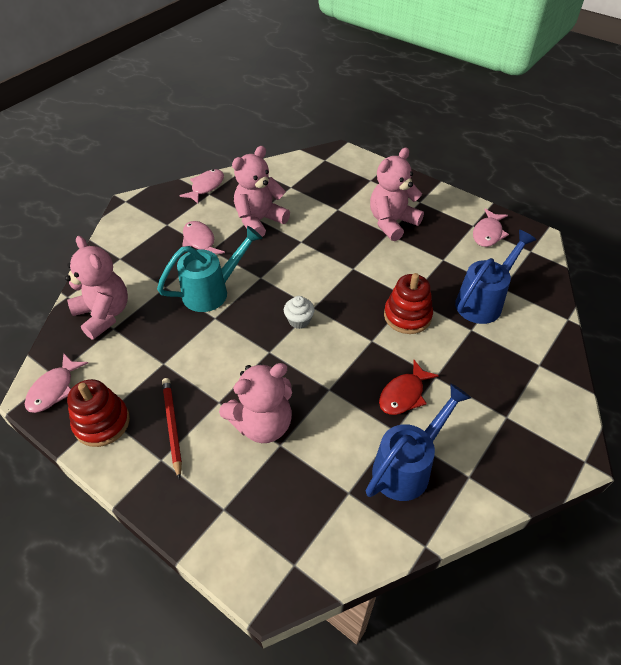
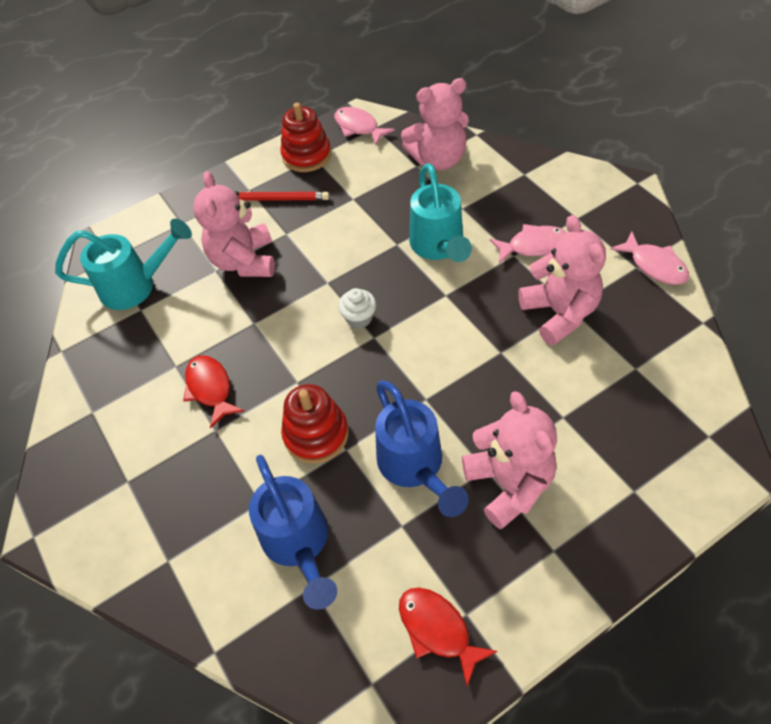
camera: 115 degrees right, 5 degrees up
(322, 511) = (137, 286): none -> turquoise watering can
(408, 466) = (134, 364): blue watering can -> blue watering can (415, 468)
(488, 233) = (438, 630): pink fish -> red fish

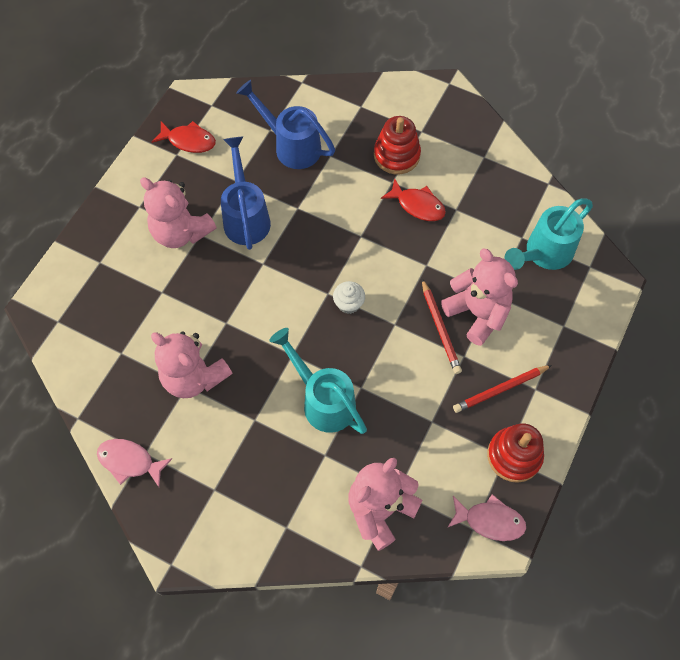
camera: 145 degrees right, 10 degrees up
(288, 262) = (440, 328): none -> red pencil
(316, 434) = (323, 208): red stacking toy -> red stacking toy (396, 155)
(415, 468) = (246, 216): blue watering can -> blue watering can turned 45 degrees clockwise
(533, 246) = (241, 437): pink fish -> none

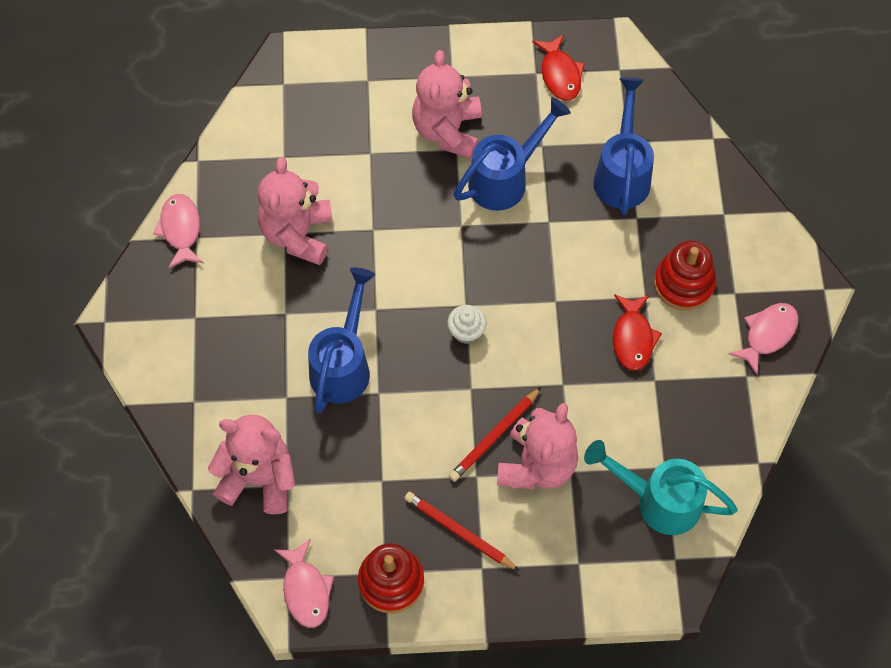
camera: 60 degrees right, 0 degrees up
(322, 399) = (343, 364): turquoise watering can -> blue watering can
(462, 130) = (767, 334): none -> pink fish

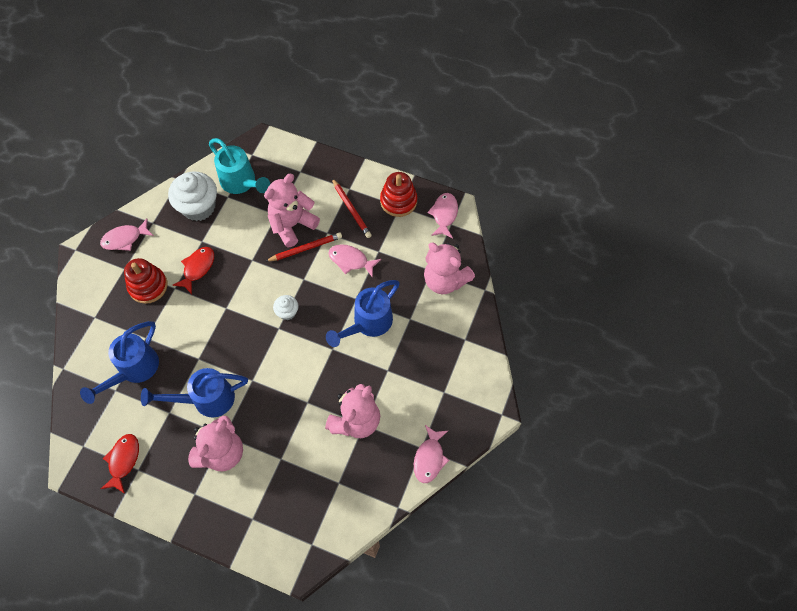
camera: 155 degrees left, 0 degrees up
(416, 447) = (351, 260): none -> pink fish
(696, 430) = (199, 207): none -> white cupcake

